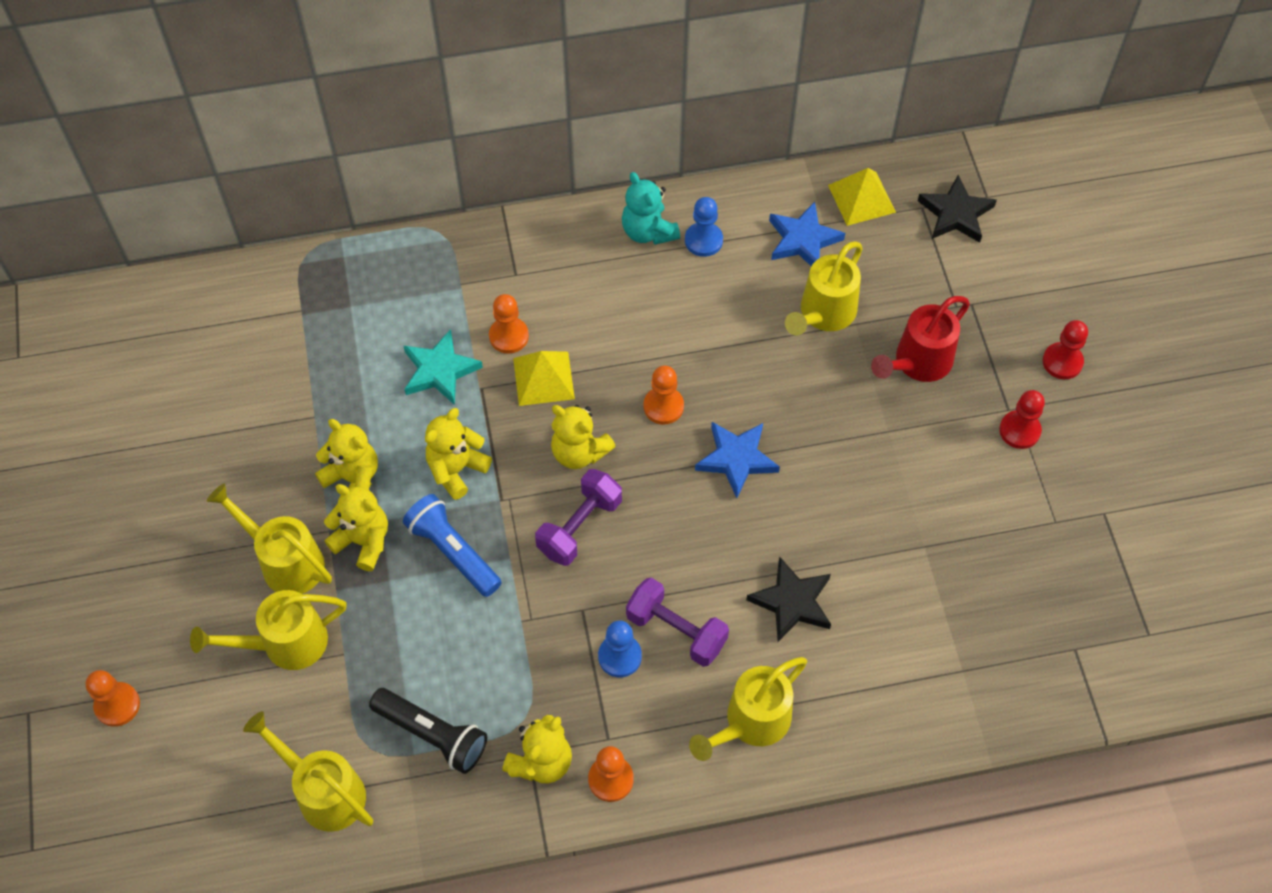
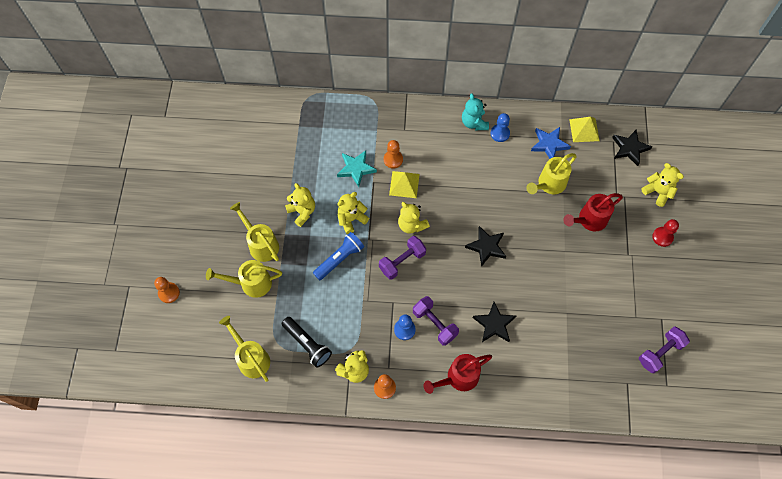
camera: 15 degrees right, 5 degrees up
(363, 541) = (299, 243): yellow teddy bear -> yellow teddy bear (657, 192)
(453, 552) = (339, 259): blue flashlight -> blue flashlight turned 75 degrees clockwise
(663, 406) = (458, 212): orange pawn -> none
(736, 459) = (486, 247): blue star -> black star
(750, 723) = (458, 378): yellow watering can -> red watering can
(1019, 430) = (630, 266): red pawn -> none
(1118, 576) = (660, 352): none -> purple dumbbell

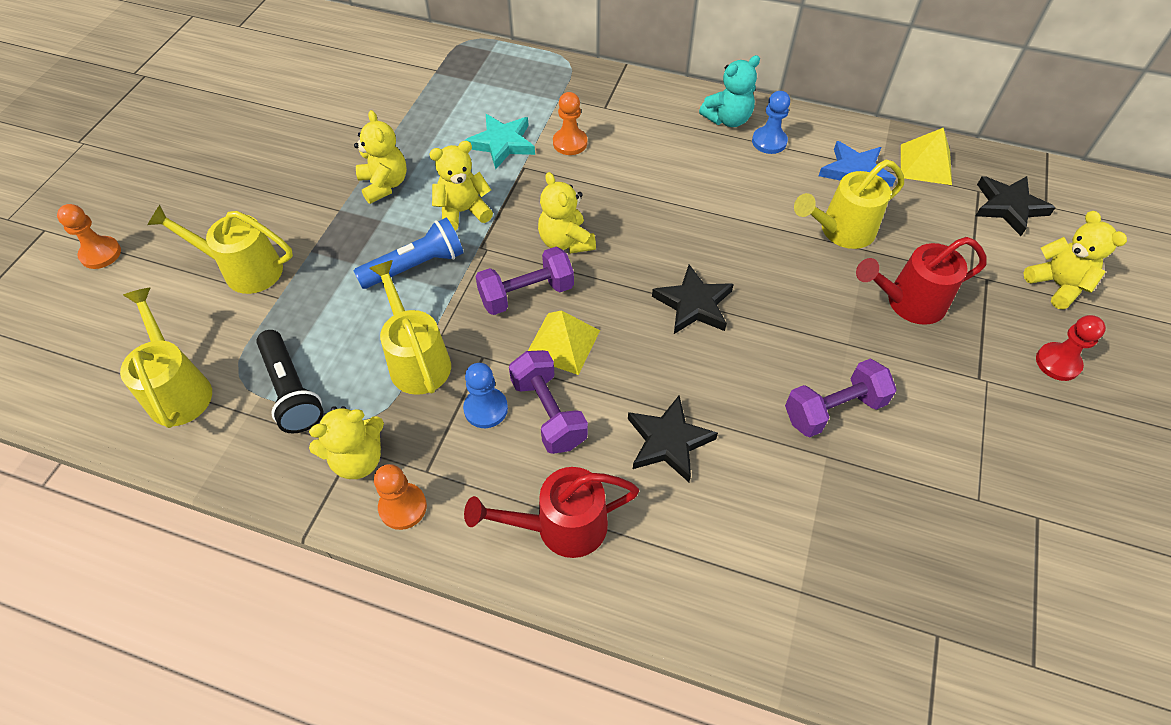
camera: 15 degrees right, 10 degrees down
(261, 244) = (292, 215): yellow watering can -> yellow watering can (417, 359)
(404, 184) = (575, 180): yellow pyramid -> yellow pyramid (562, 343)
(474, 123) = (727, 119): turquoise teddy bear -> turquoise teddy bear turned 120 degrees counterclockwise
(660, 352) = (1025, 587): purple dumbbell -> purple dumbbell (833, 409)

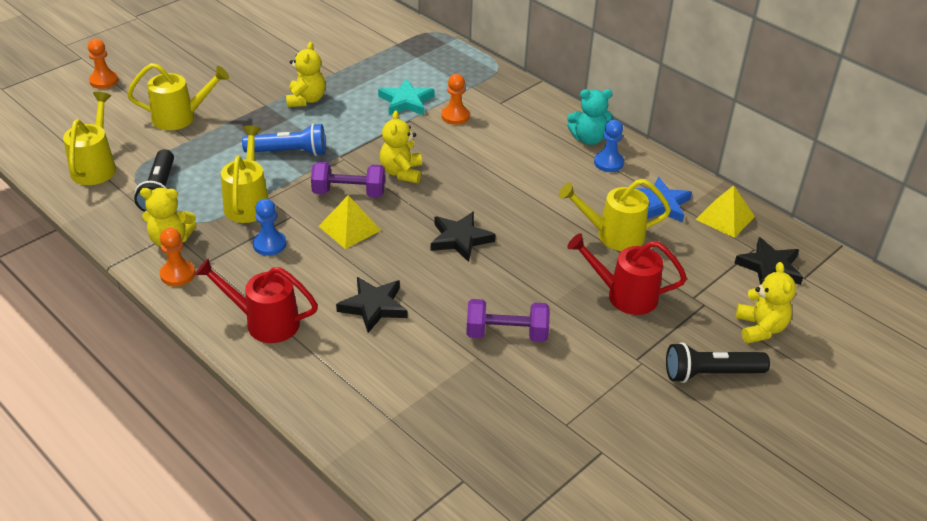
camera: 25 degrees right, 15 degrees down
(244, 269) = (181, 118): yellow watering can -> yellow watering can turned 135 degrees clockwise
(463, 212) = (345, 132): yellow teddy bear -> none
(548, 413) = (308, 261): purple dumbbell -> none
(1057, 363) = (711, 374): red pawn -> black flashlight

